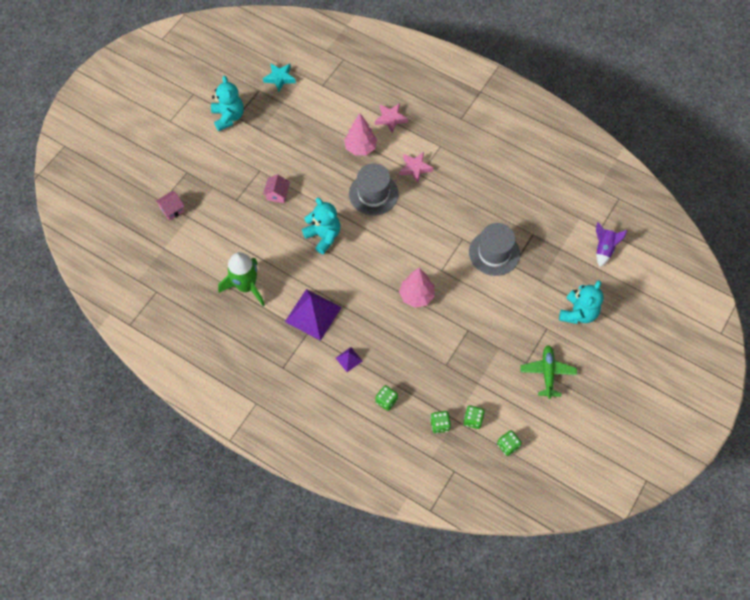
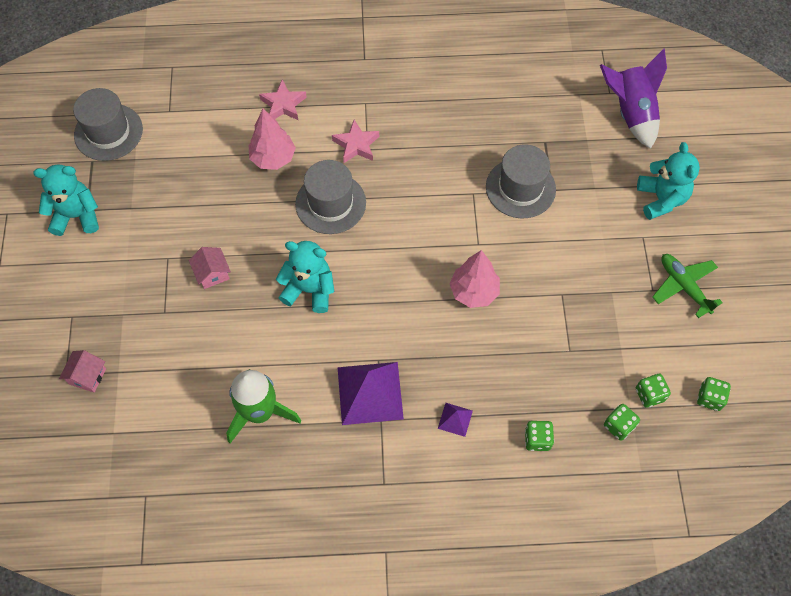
camera: 35 degrees left, 0 degrees up
(228, 117) = (76, 216): turquoise teddy bear -> turquoise teddy bear turned 45 degrees counterclockwise
(279, 78) = (108, 132): turquoise star -> grey hat
(604, 249) = (631, 113): purple rocket -> purple rocket, size x1.62

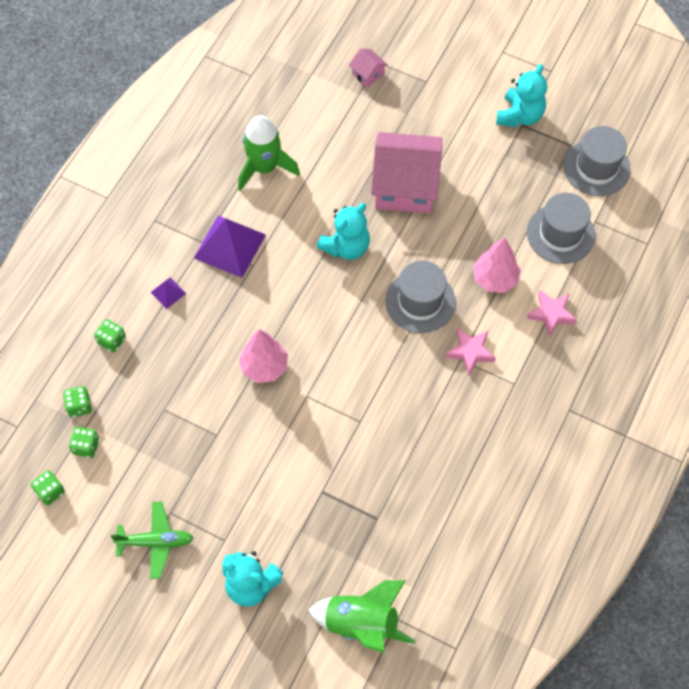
camera: 120 degrees right, 0 degrees up
(212, 273) = (405, 186): pink house -> pink house, size x2.36
(520, 188) = (340, 465): grey hat -> grey hat (560, 234)
(631, 113) = (362, 624): purple rocket -> green rocket

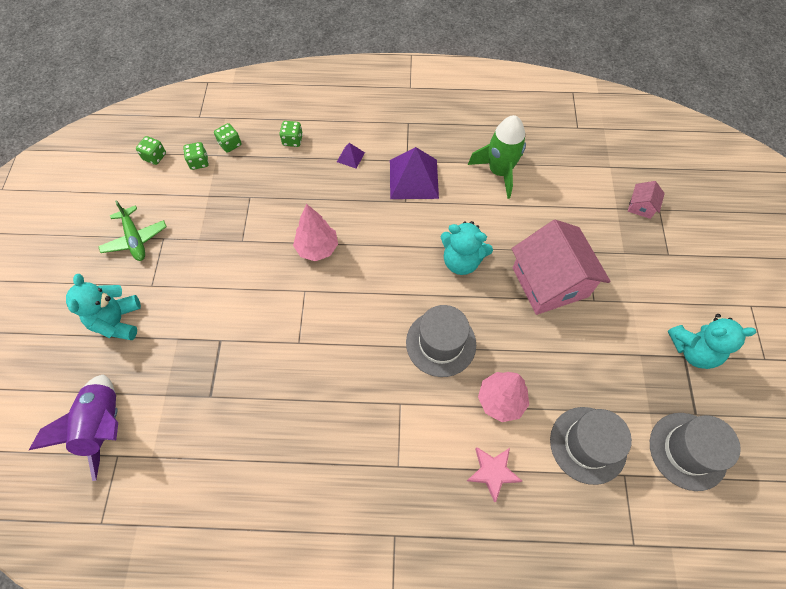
camera: 65 degrees right, 0 degrees up
(362, 624) = (104, 426): green rocket -> purple rocket
(470, 352) = (411, 409): pink star -> none

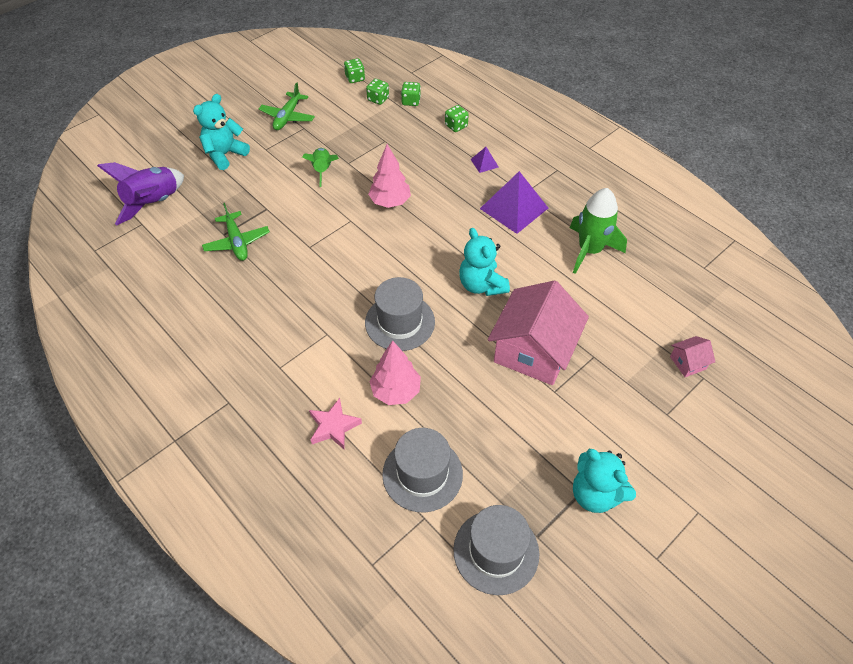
camera: 45 degrees right, 10 degrees down
(228, 265) = (322, 170): none -> green rocket
(231, 393) = (237, 242): none -> green plane

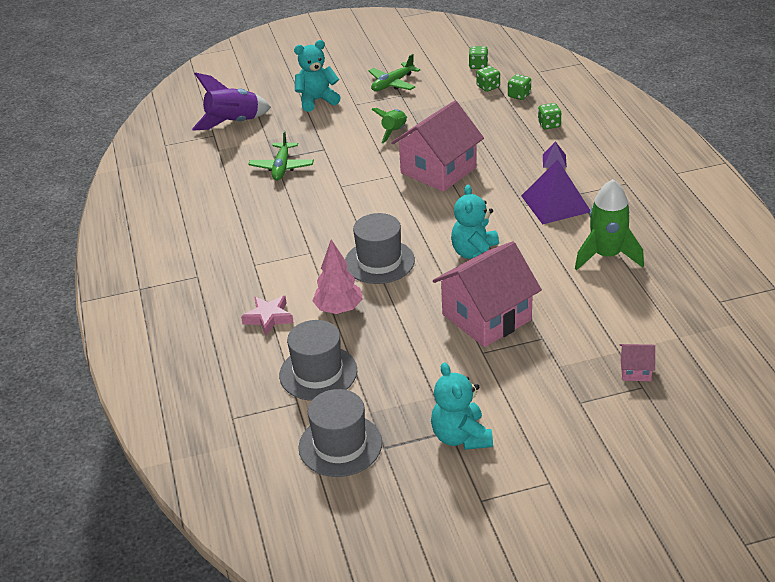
camera: 30 degrees right, 15 degrees down
(390, 202) = (438, 170): pink tree -> pink house

